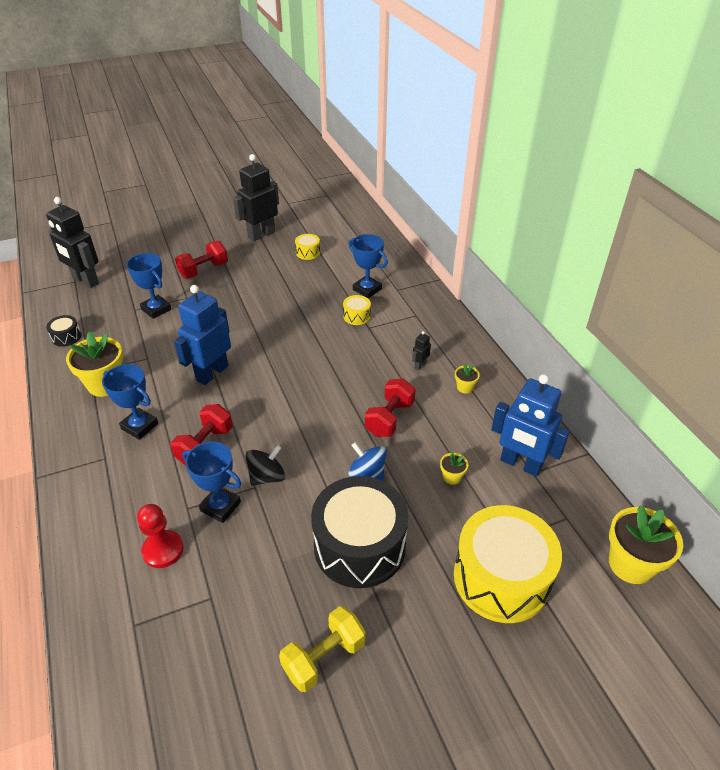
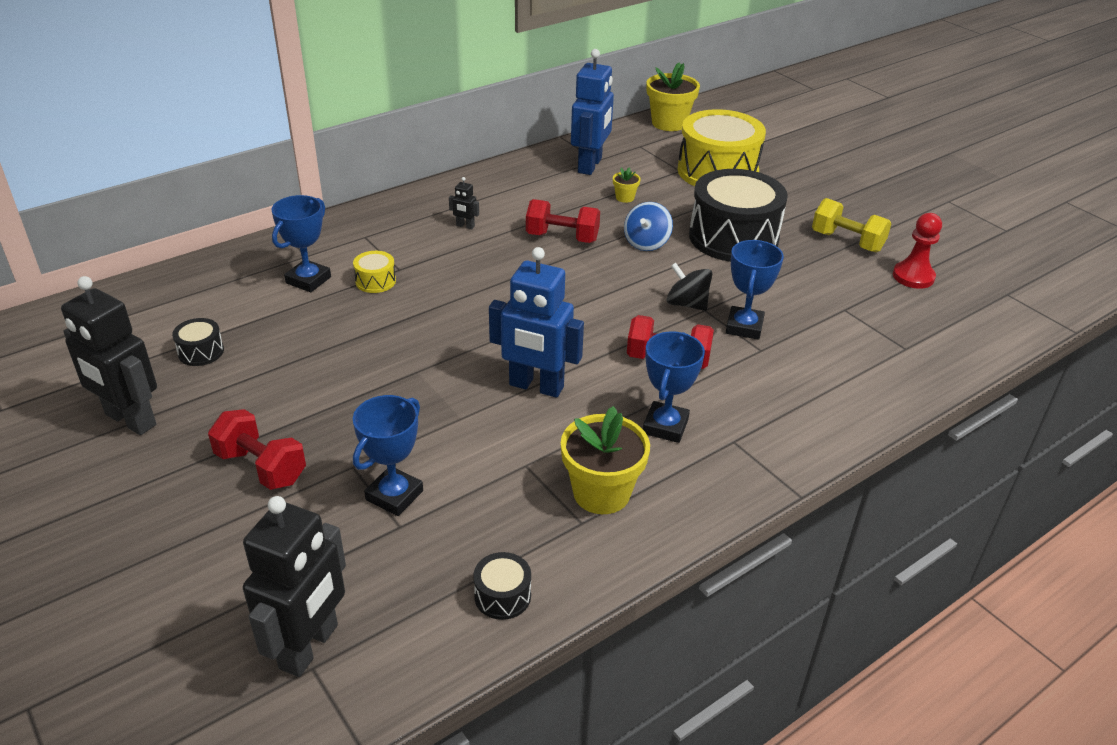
camera: 105 degrees left, 5 degrees down
(163, 550) = (820, 352): red pawn -> red pawn (913, 277)
(308, 252) = (201, 352): yellow drum -> black drum
(465, 387) = (494, 197): yellow flower pot -> none

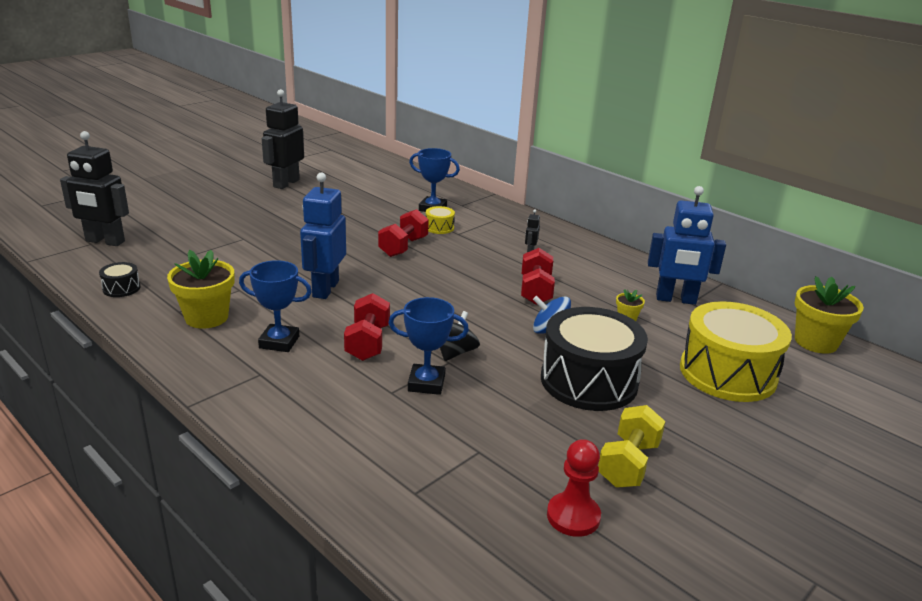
camera: 80 degrees right, 10 degrees down
(201, 352) = (348, 190): black drum -> none
(261, 467) = (245, 216): red dumbbell -> red dumbbell (403, 247)
(394, 495) = (215, 252): blue trophy -> none

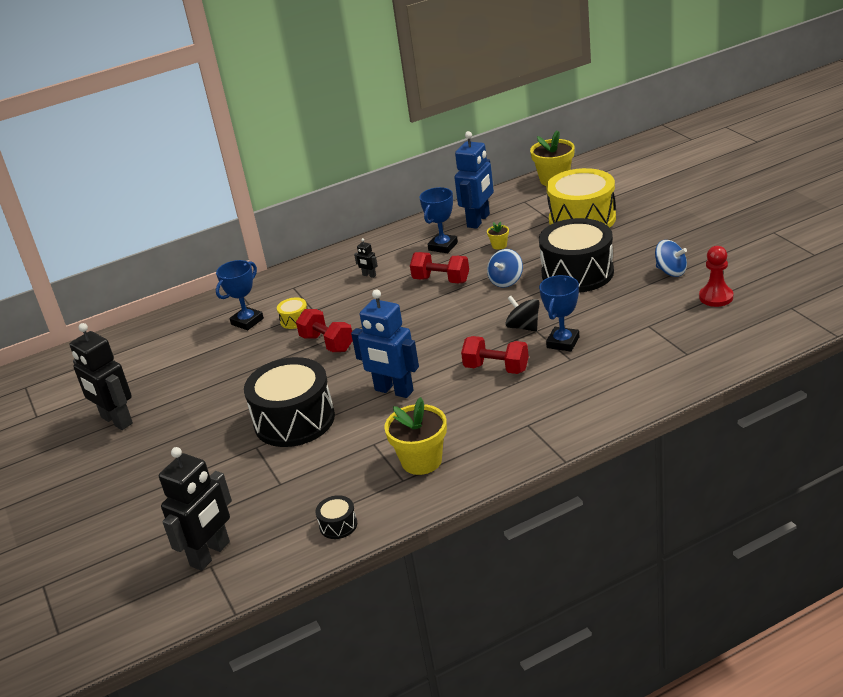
camera: 65 degrees left, 5 degrees up
(279, 342) = (480, 416): blue trophy -> blue trophy (443, 246)
(280, 249) = (294, 420): none -> black drum
(628, 464) = (671, 271): yellow dumbbell -> blue spinning top

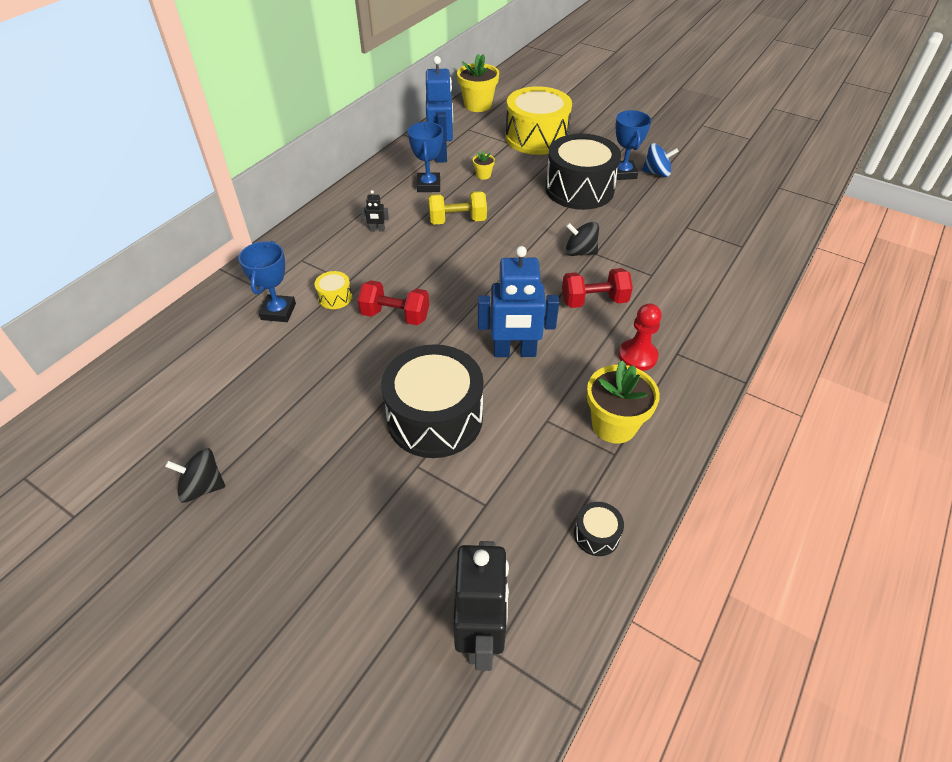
camera: 35 degrees left, 15 degrees up
(116, 421) = (202, 487): black robot -> black spinning top
(441, 280) = (457, 220): red dumbbell -> yellow dumbbell
(506, 281) = (521, 209): blue spinning top -> none
(563, 342) = (630, 259): blue trophy -> blue trophy (623, 173)
(716, 297) = (714, 189): red pawn -> red pawn (637, 356)

